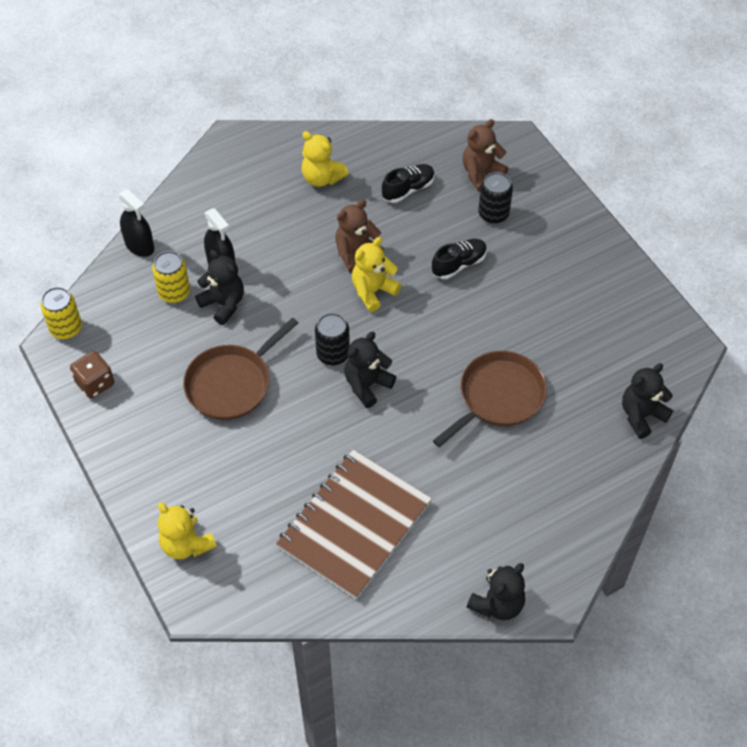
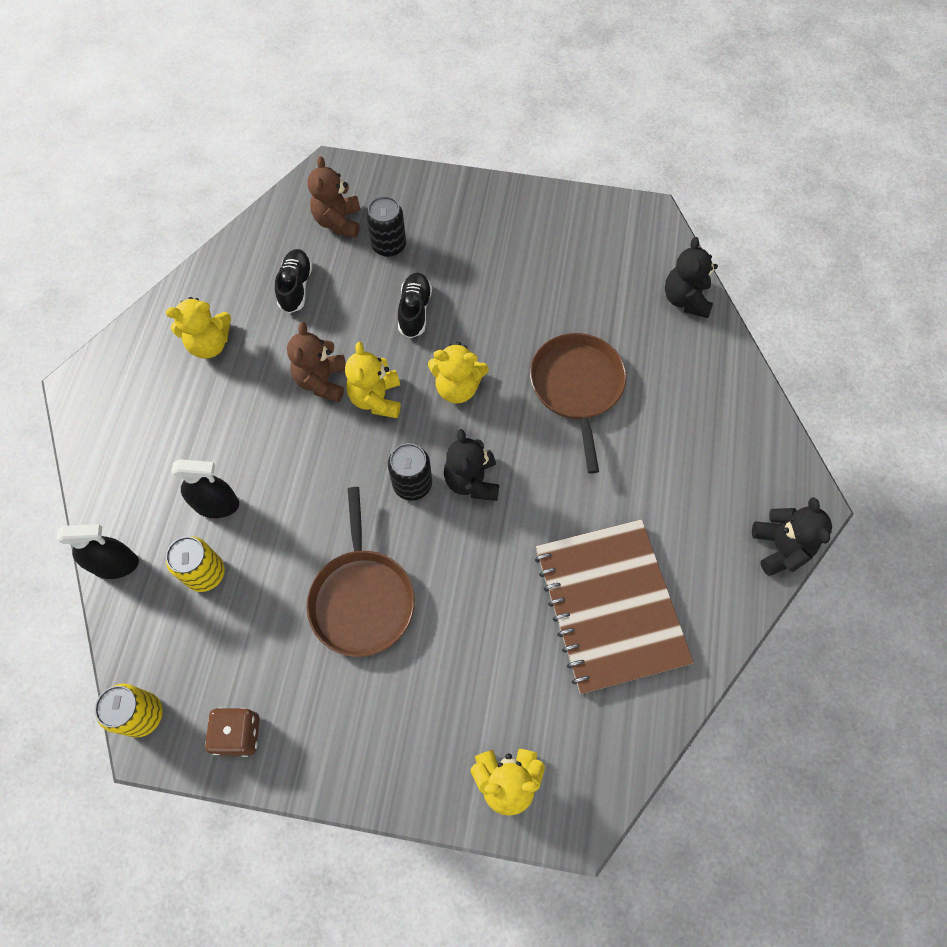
camera: 50 degrees left, 10 degrees up
(223, 304) = (264, 537): black teddy bear -> none
(427, 329) = (457, 387): none -> yellow teddy bear

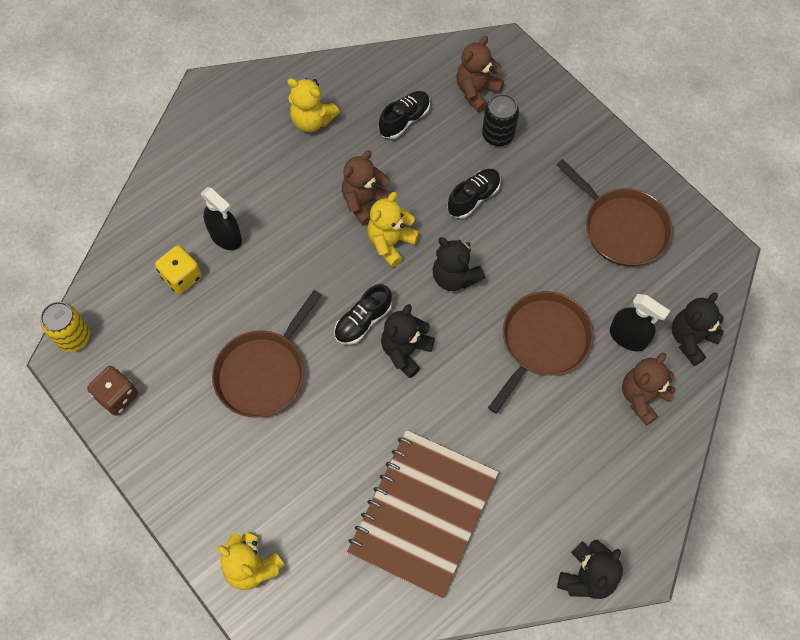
camera: 40 degrees right, 0 degrees up
(115, 564) = (134, 228): black spray bottle -> black spray bottle (628, 337)
(205, 573) = (182, 277): yellow can -> yellow dice
(412, 484) = (363, 321): black can -> black shoe
(457, 387) = (454, 277): yellow teddy bear -> black teddy bear
(556, 251) = (621, 228): none -> brown pan
(691, 372) = (642, 397): none -> brown teddy bear

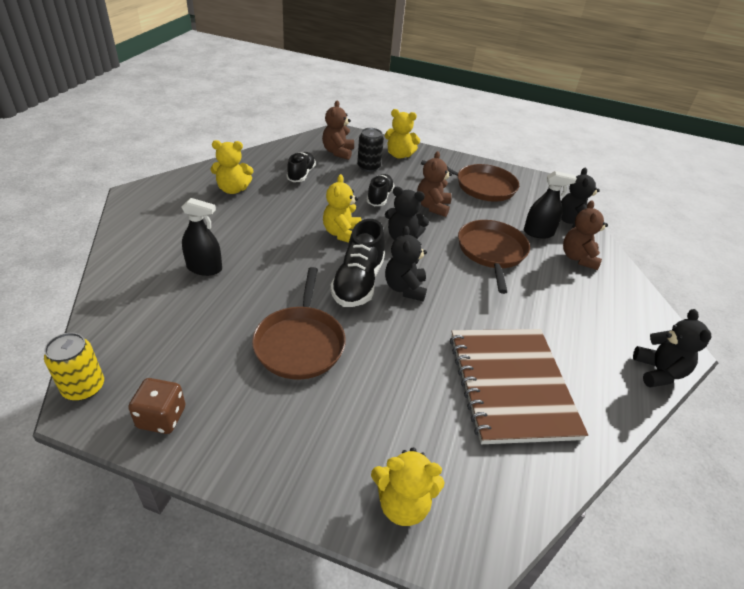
camera: 35 degrees left, 25 degrees down
(182, 277) = (179, 305): yellow dice -> none
(363, 321) = (358, 282): black shoe -> black shoe, size x1.55
(365, 202) = (305, 219): brown teddy bear -> brown teddy bear (432, 207)
(555, 125) = (399, 155): none -> yellow teddy bear

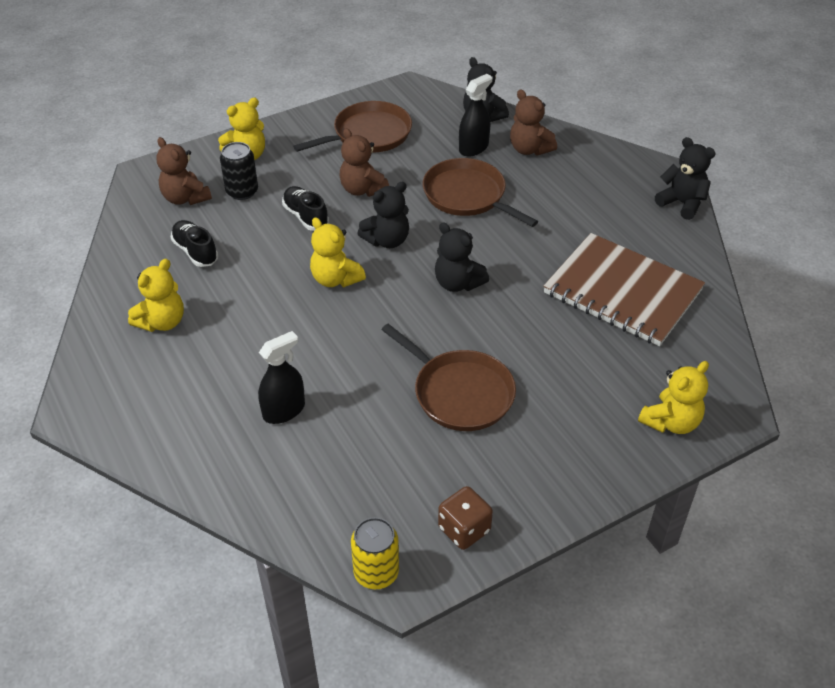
camera: 45 degrees left, 5 degrees up
(358, 282) = (418, 309): black shoe -> none

